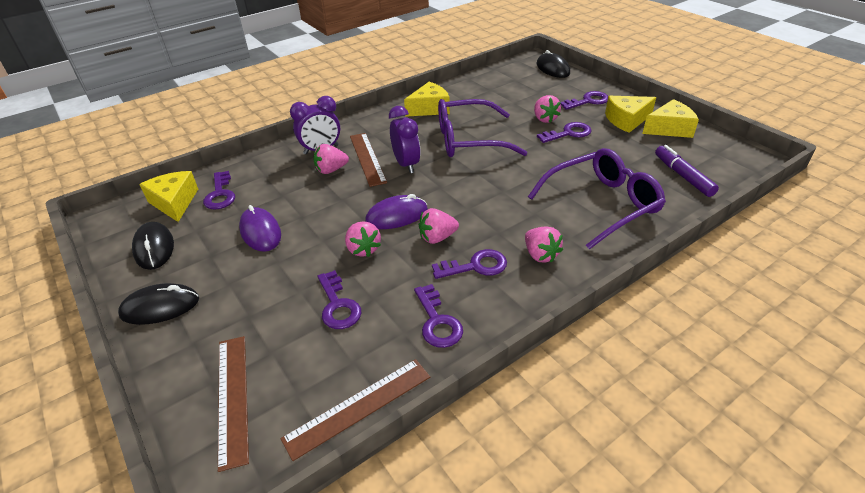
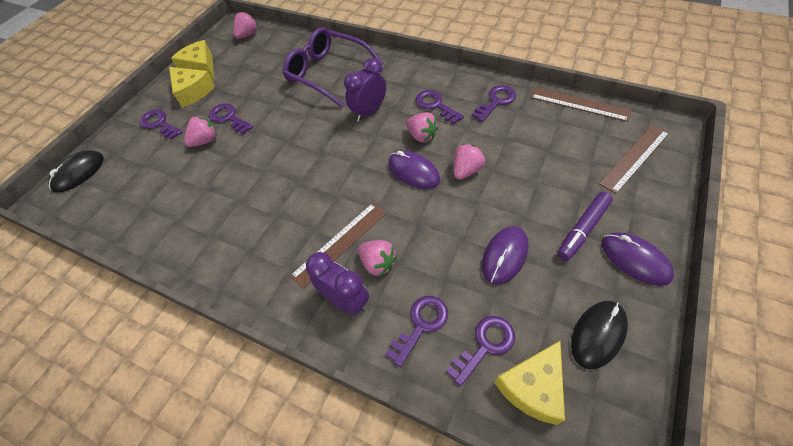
camera: 115 degrees left, 15 degrees up
(160, 307) = (634, 260): black mouse -> purple mouse
(338, 305) = (528, 152): purple key -> purple key (421, 324)
(406, 164) = (334, 205): purple clock -> purple clock (369, 112)
(429, 108) = (208, 243): yellow cheese -> none
(468, 140) = (268, 179): purple glasses -> none
(540, 255) = (402, 82): pink strawberry -> pink strawberry (248, 35)
(683, 176) = (271, 49): purple marker -> purple marker (582, 229)

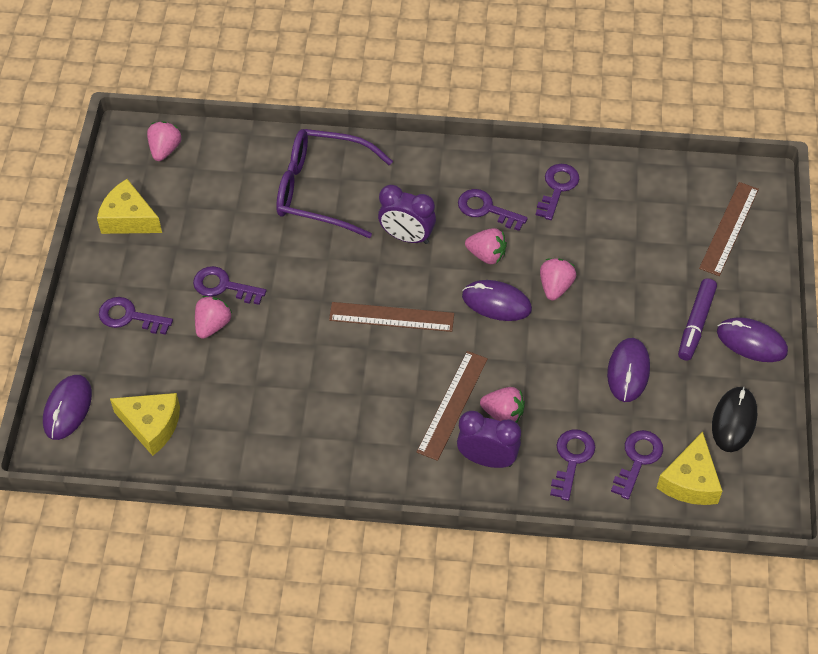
camera: 25 degrees left, 0 degrees up
(79, 173) = (68, 408): black mouse -> purple mouse
(192, 92) = (144, 259): yellow cheese -> yellow cheese (151, 425)
(369, 112) = (407, 237): purple clock -> purple clock turned 90 degrees counterclockwise
(579, 104) = (654, 171): brown ruler -> brown ruler (391, 317)

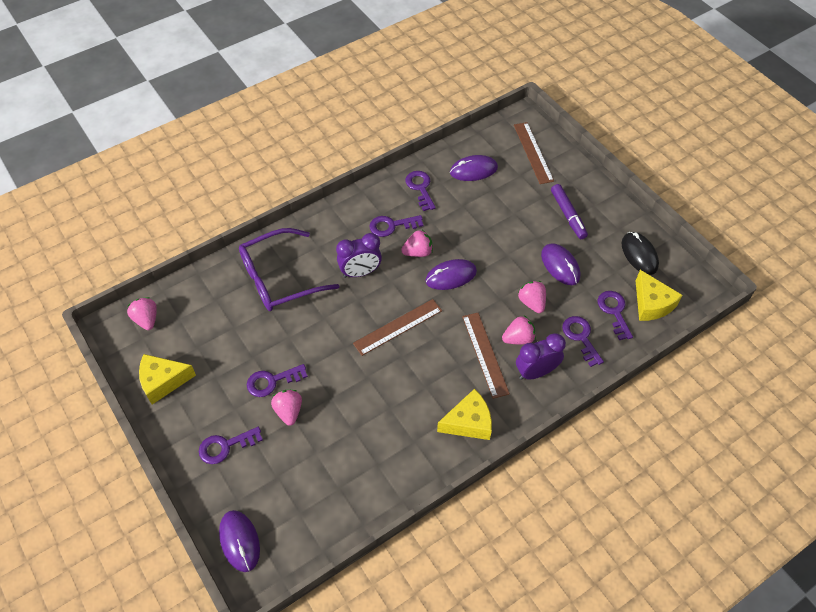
camera: 40 degrees left, 0 degrees up
(151, 425) = (310, 508): yellow cheese -> yellow cheese (468, 422)
(555, 287) = (474, 245): pink strawberry -> pink strawberry (532, 303)
(751, 342) = (605, 206): purple mouse -> purple mouse (473, 170)

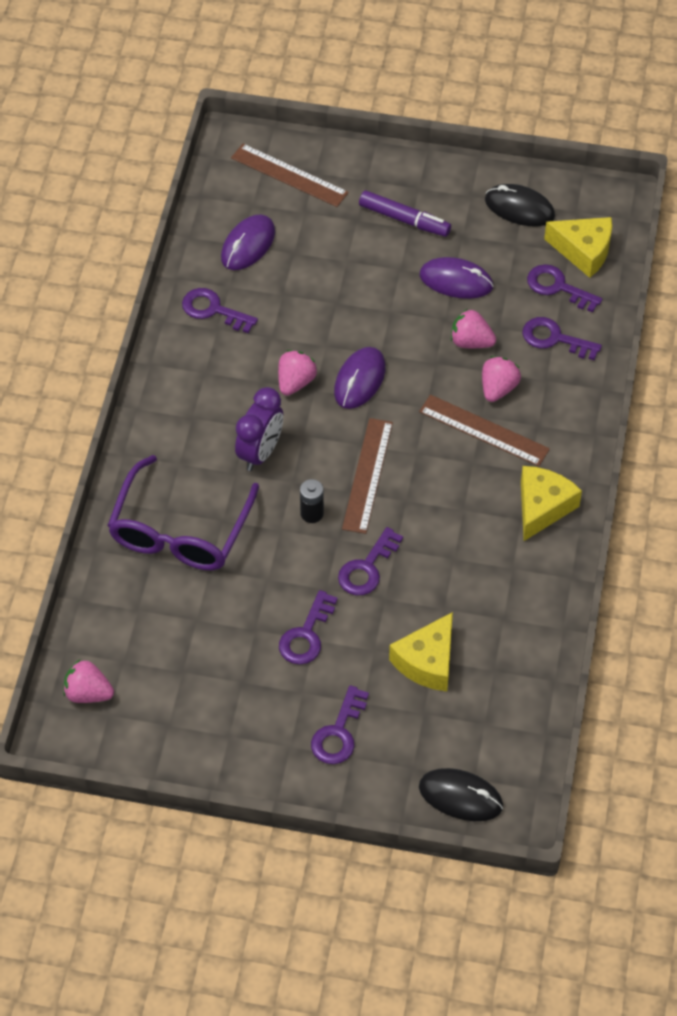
camera: 45 degrees left, 0 degrees up
(163, 381) = (192, 733): yellow cheese -> yellow cheese (427, 661)
(240, 541) = (460, 796): purple mouse -> black mouse
(289, 411) = (360, 647): pink strawberry -> none
(348, 323) = (312, 513): none -> black battery
(391, 226) = (232, 377): purple key -> purple key (367, 568)
(536, 372) = (550, 407): purple clock -> none

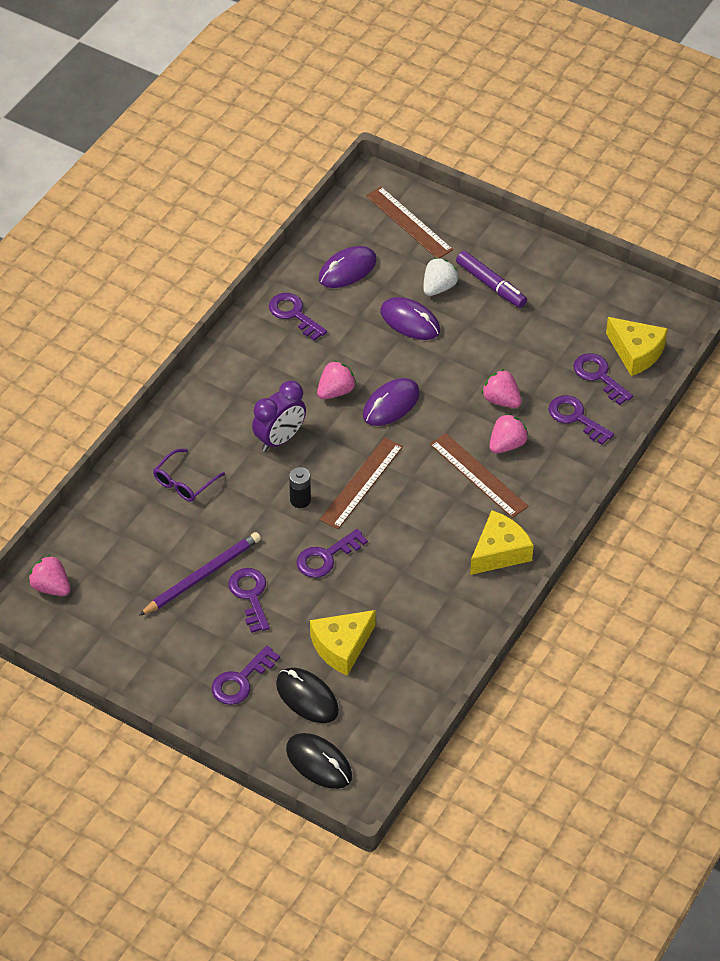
camera: 20 degrees right, 5 degrees down
(179, 531) = (184, 482): purple glasses -> purple glasses, size x0.50
(245, 629) = (202, 575): none -> purple pencil
(306, 635) = (250, 595): purple key -> purple key turned 120 degrees clockwise
(352, 237) = (438, 287): none -> white strawberry
(456, 281) = (512, 347): purple mouse -> purple mouse (410, 321)
(519, 208) = (596, 302): black mouse -> black mouse (307, 697)

